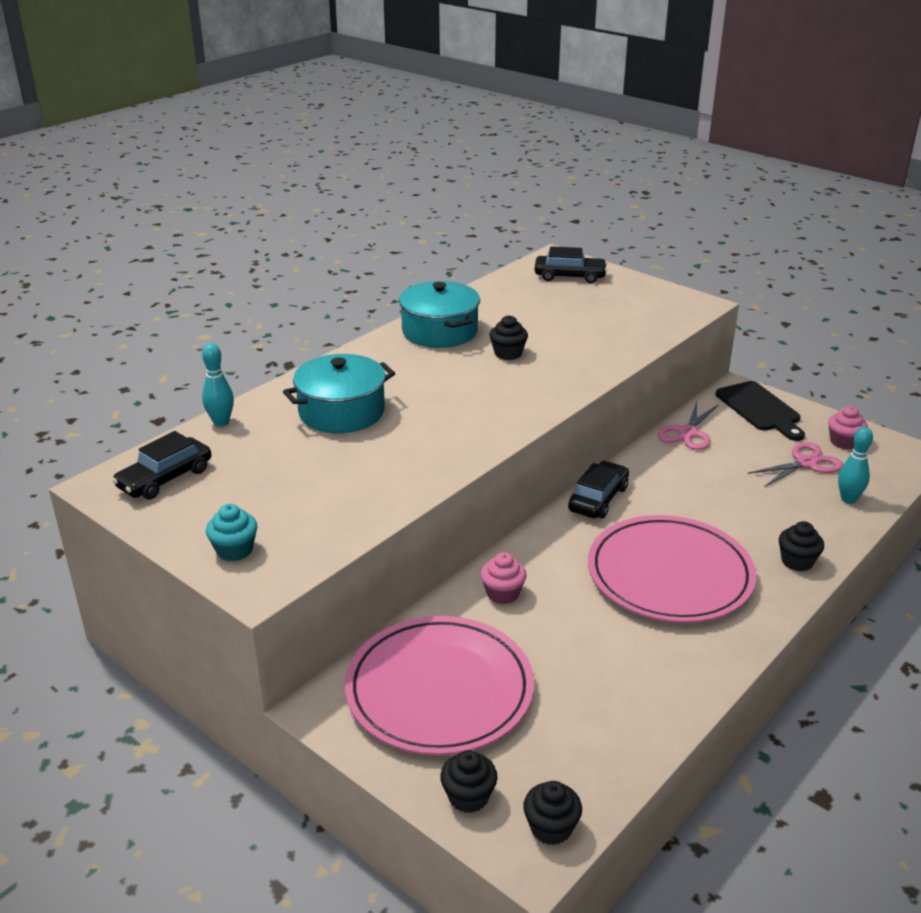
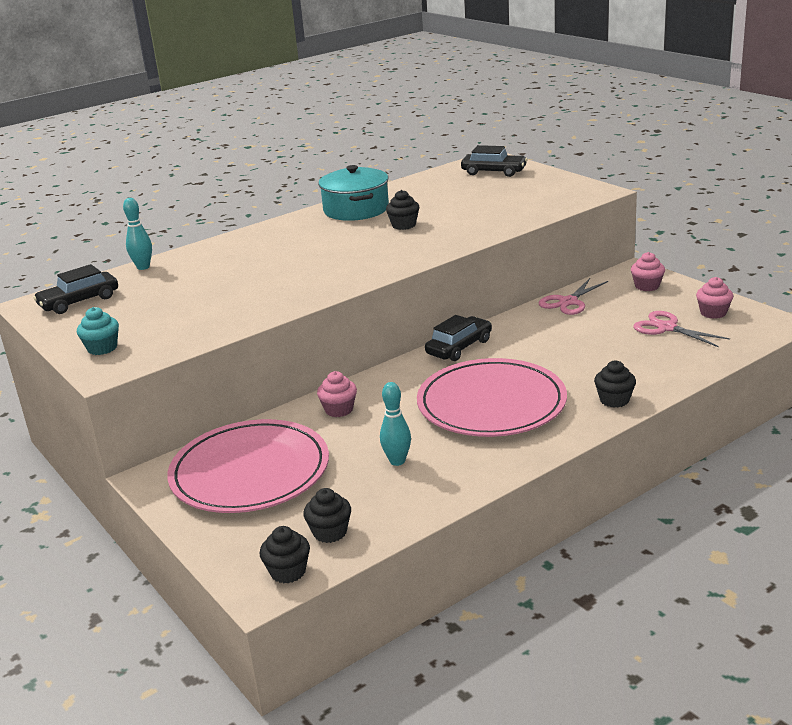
camera: 15 degrees right, 5 degrees down
(342, 412) = (241, 262): turquoise pot -> none
(468, 797) = (233, 545): black cupcake -> black cupcake (330, 532)
(760, 409) = (647, 286): black cutting board -> pink cupcake
(806, 463) = (667, 328): pink scissors -> pink scissors turned 120 degrees counterclockwise
(848, 499) = (691, 356): turquoise bowling pin -> turquoise bowling pin (397, 461)

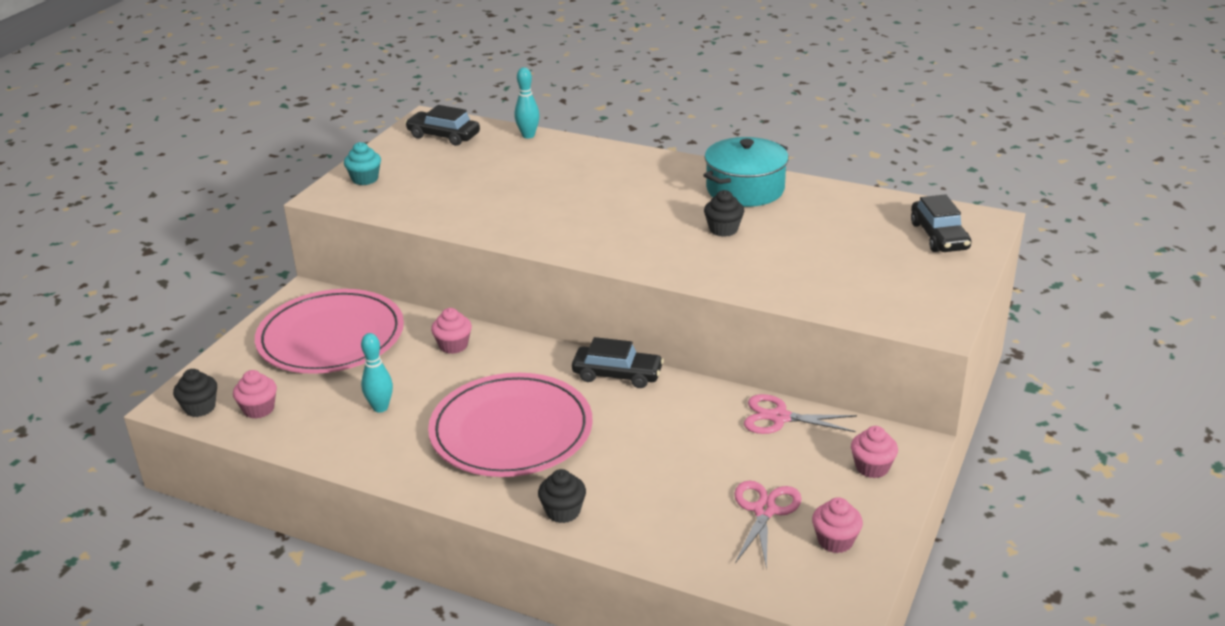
camera: 60 degrees right, 5 degrees up
(330, 532) = (259, 409): black cupcake -> pink cupcake

